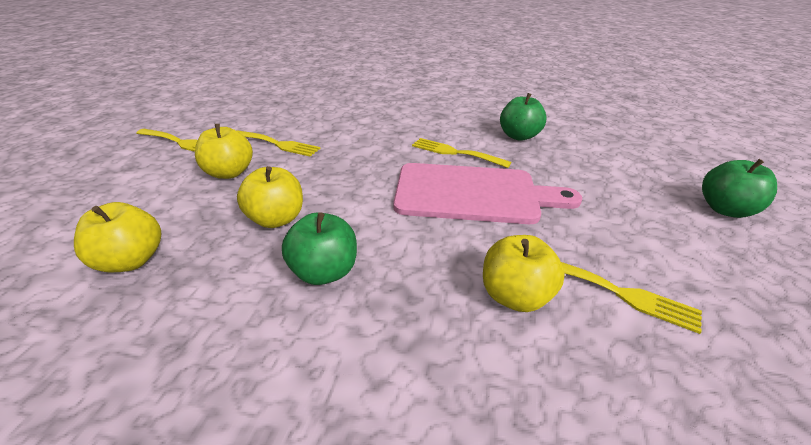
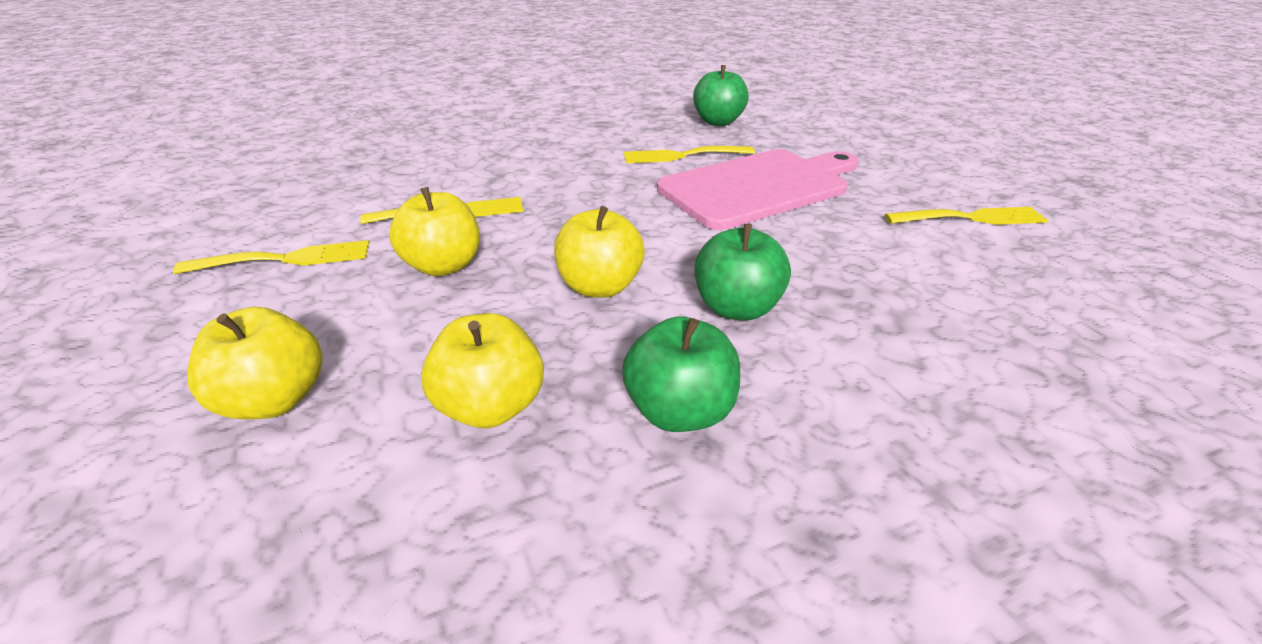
camera: 35 degrees left, 0 degrees up
(515, 296) = (913, 252): yellow apple -> yellow apple (275, 400)
(725, 209) = (950, 133): green apple -> green apple (679, 411)

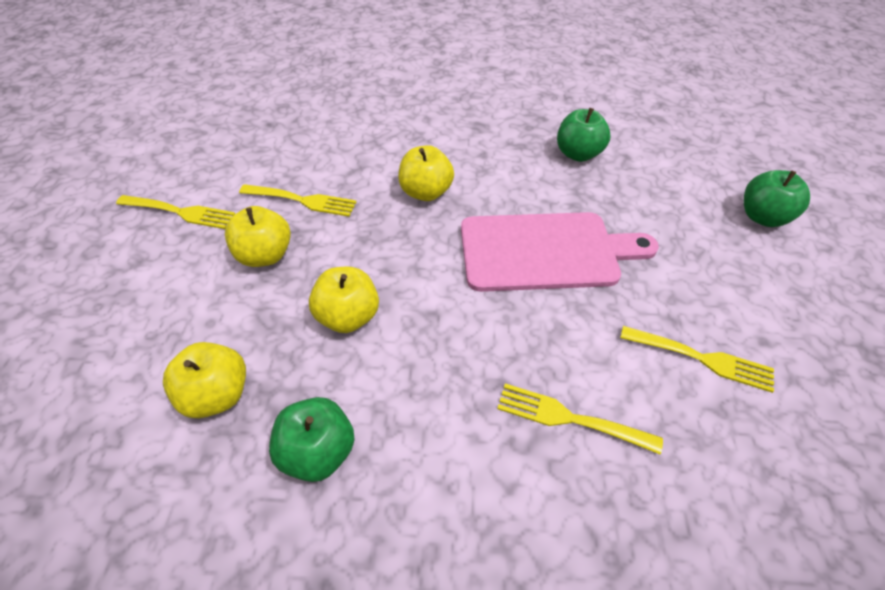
camera: 25 degrees right, 15 degrees up
(275, 400) = (115, 335): yellow apple -> yellow apple (425, 192)
(683, 155) = (513, 190): yellow fork -> yellow fork (570, 418)
(736, 308) = (423, 377): green apple -> green apple (762, 217)

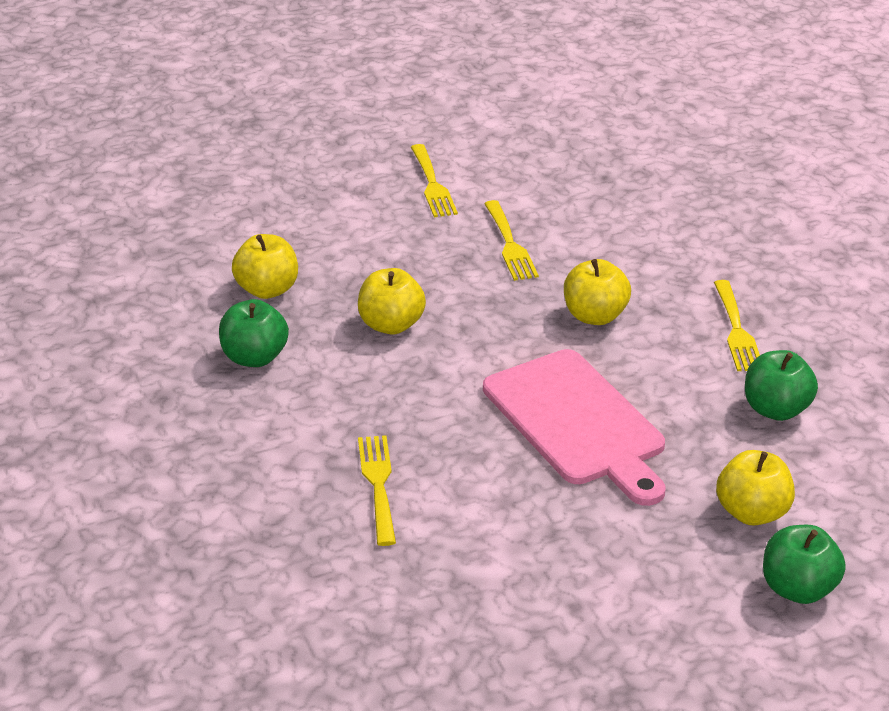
camera: 65 degrees right, 15 degrees down
(265, 255) = (422, 252): yellow apple -> yellow apple (752, 513)
(701, 358) = (513, 560): yellow fork -> yellow fork (736, 330)

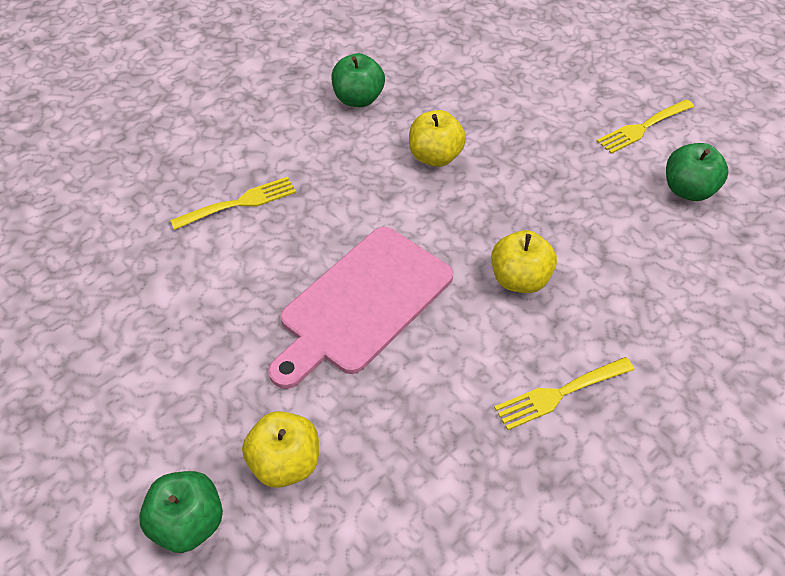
camera: 70 degrees right, 15 degrees up
(267, 290) = (441, 81): yellow apple -> none
(509, 244) = (590, 197): yellow fork -> none
(776, 409) = (448, 453): green apple -> green apple (688, 190)

